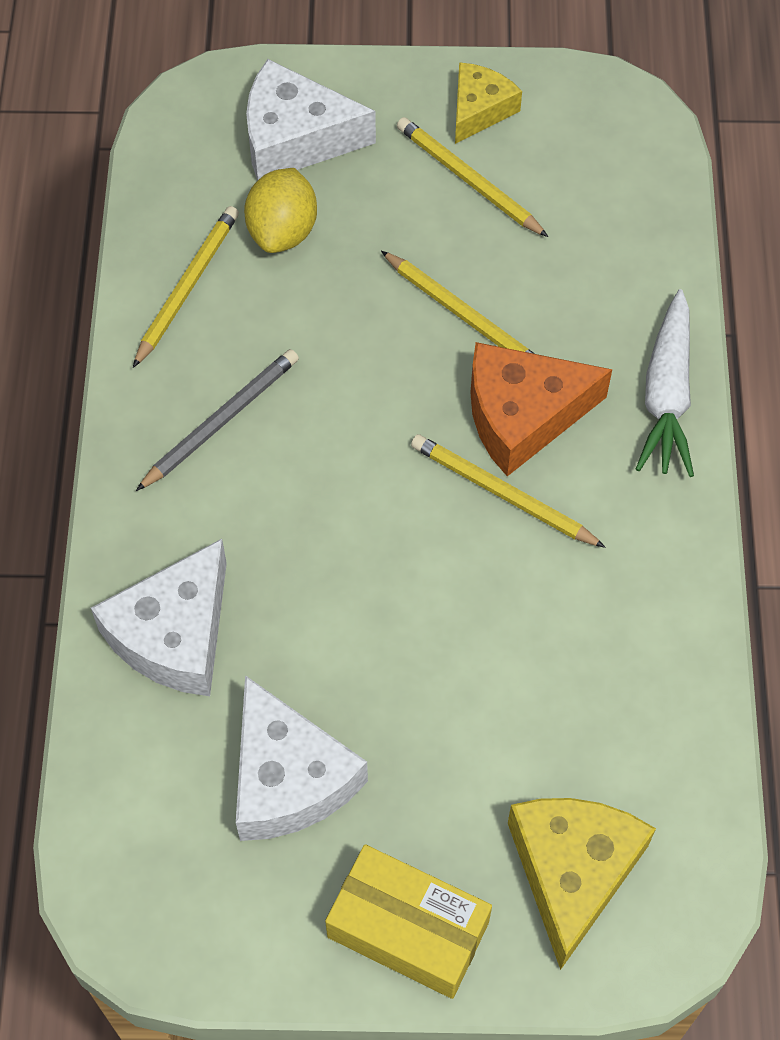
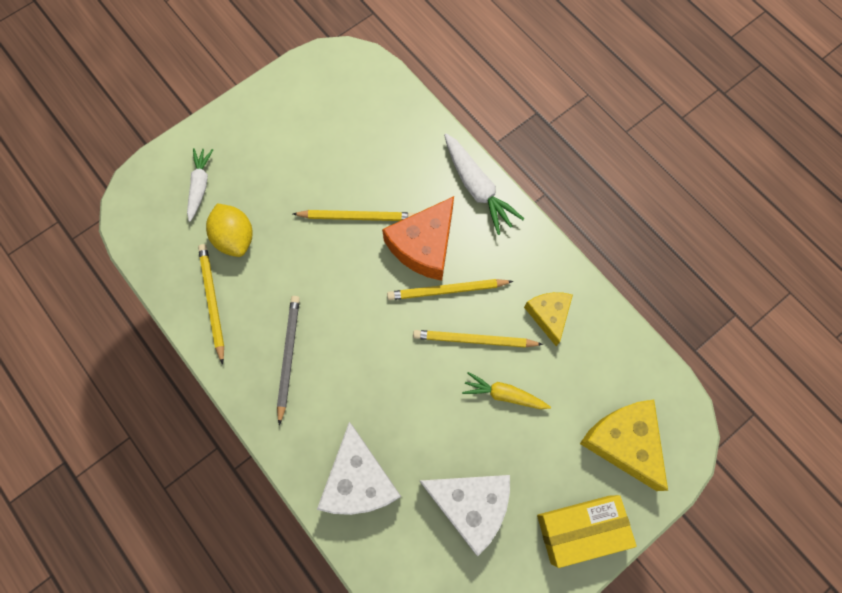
camera: 40 degrees left, 10 degrees up
(295, 138) = (200, 186): white cheese -> white carrot
(459, 681) = (504, 394): none -> yellow carrot
(468, 180) = (302, 148): yellow pencil -> yellow pencil (474, 340)
(479, 109) = (277, 109): yellow cheese -> yellow cheese (549, 315)

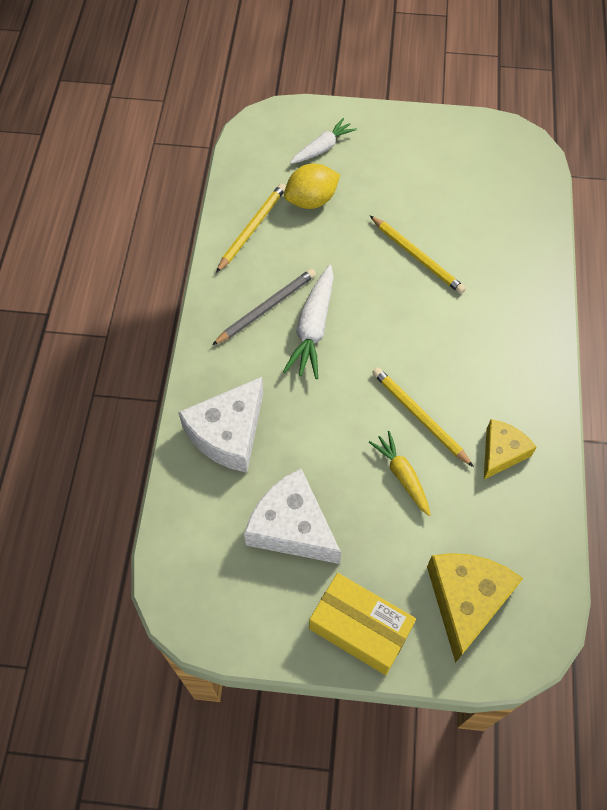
camera: 45 degrees right, 10 degrees down
(235, 238) = (311, 200): yellow lemon -> yellow lemon turned 45 degrees clockwise
(424, 246) = (449, 318): orange cheese -> none
(447, 290) = (435, 364): yellow pencil -> none
(470, 505) = (292, 527): white cheese -> white cheese turned 150 degrees clockwise
(477, 188) = (539, 313): white carrot -> white carrot (313, 328)

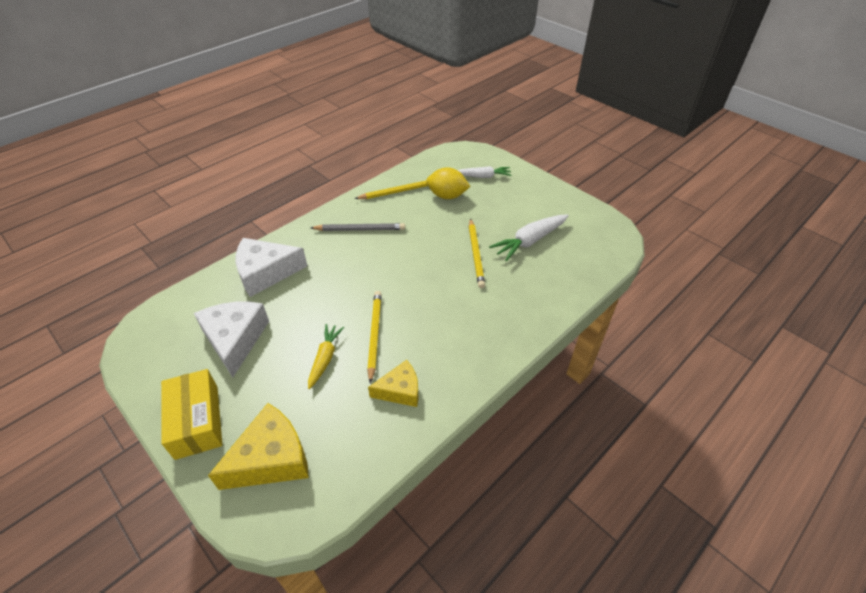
camera: 40 degrees right, 15 degrees down
(313, 328) = (372, 253): white carrot -> white carrot (529, 241)

